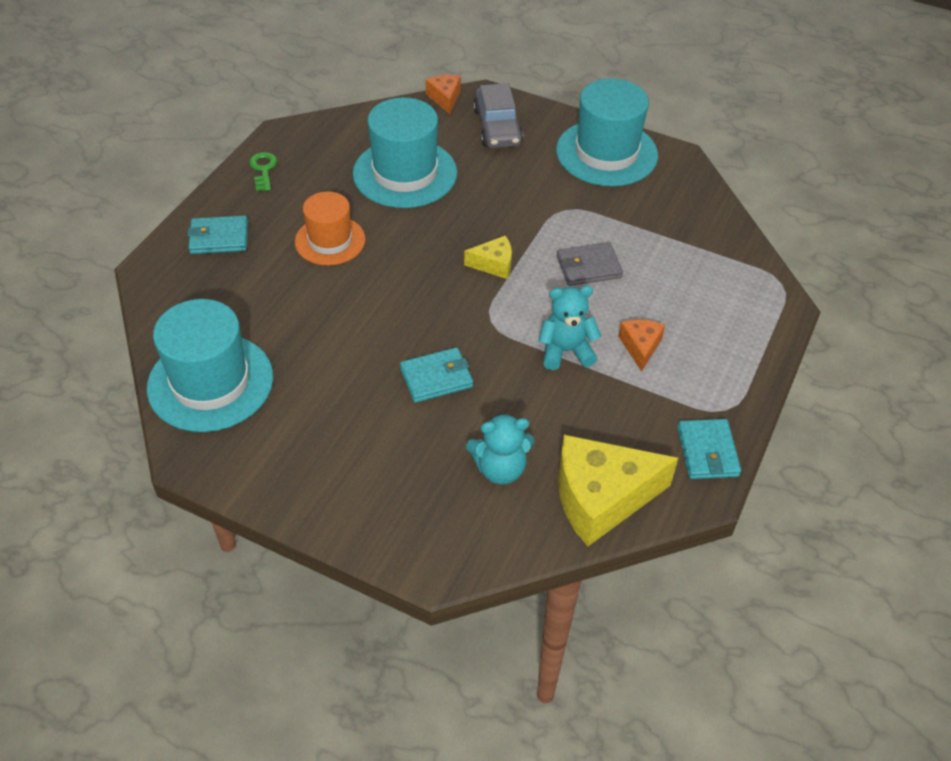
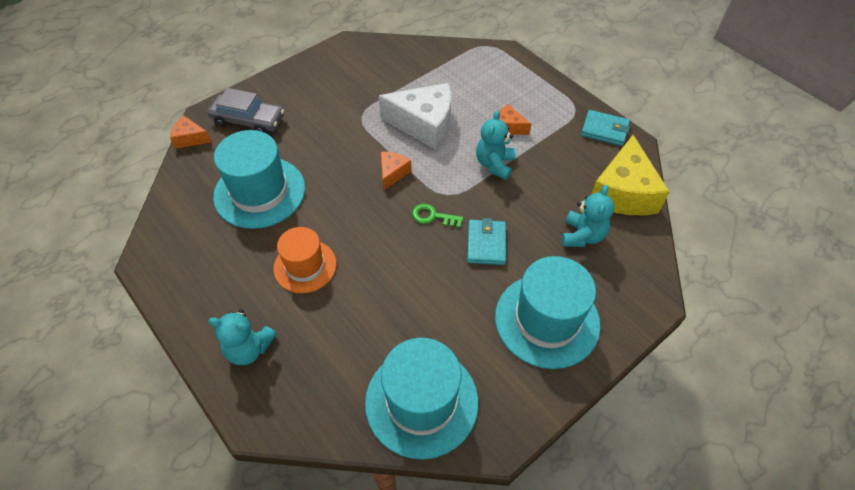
camera: 65 degrees left, 5 degrees up
(219, 238) = (249, 349): turquoise wallet -> turquoise teddy bear
(263, 169) = (182, 289): green key -> green key (432, 216)
(494, 264) = (392, 173): yellow cheese -> orange cheese
(588, 267) = (424, 125): grey wallet -> white cheese
(606, 153) = (320, 74): turquoise hat -> turquoise hat (547, 320)

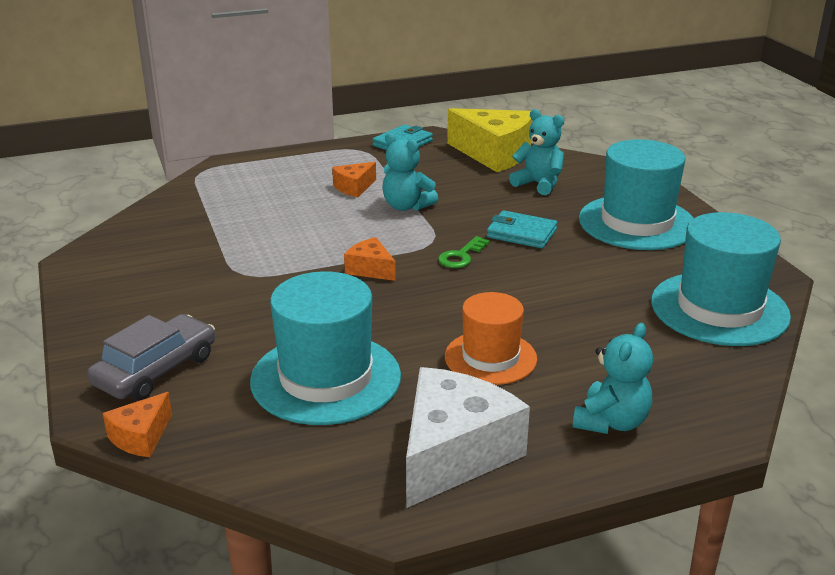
camera: 70 degrees left, 25 degrees down
(424, 125) = (303, 234): white cheese -> white cheese (454, 453)

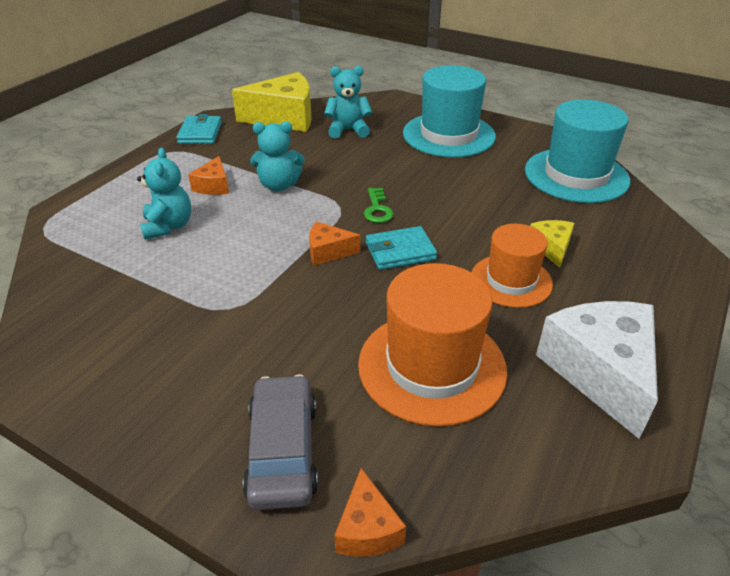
camera: 40 degrees left, 10 degrees up
(326, 378) = (432, 366): turquoise hat -> orange hat
(521, 233) = (391, 173): turquoise wallet -> turquoise wallet (400, 251)
(575, 352) = (551, 248): none -> yellow cheese
(611, 422) = (641, 287): turquoise teddy bear -> turquoise teddy bear (168, 226)

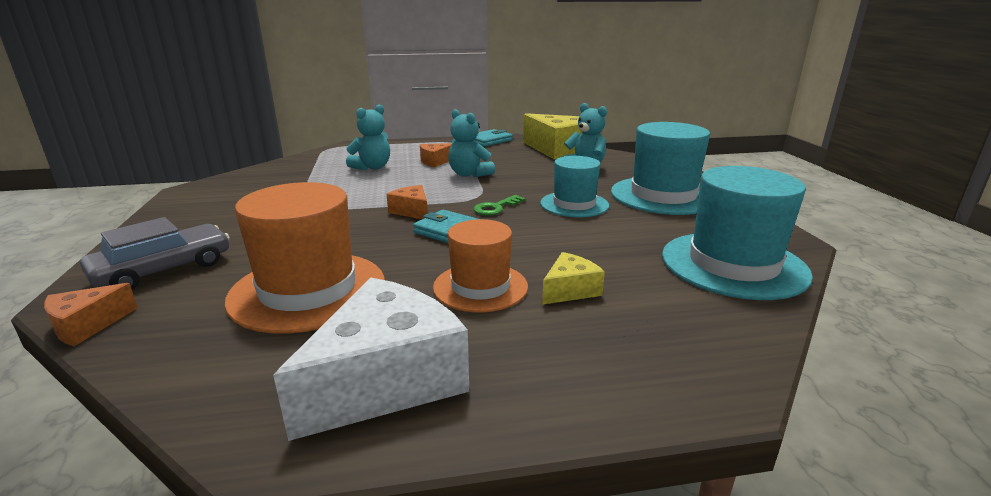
camera: 50 degrees right, 15 degrees down
(417, 174) = (574, 204): none -> turquoise hat

